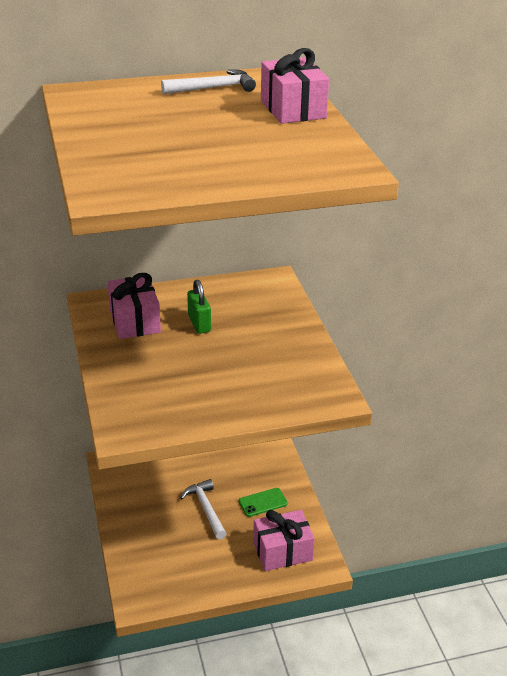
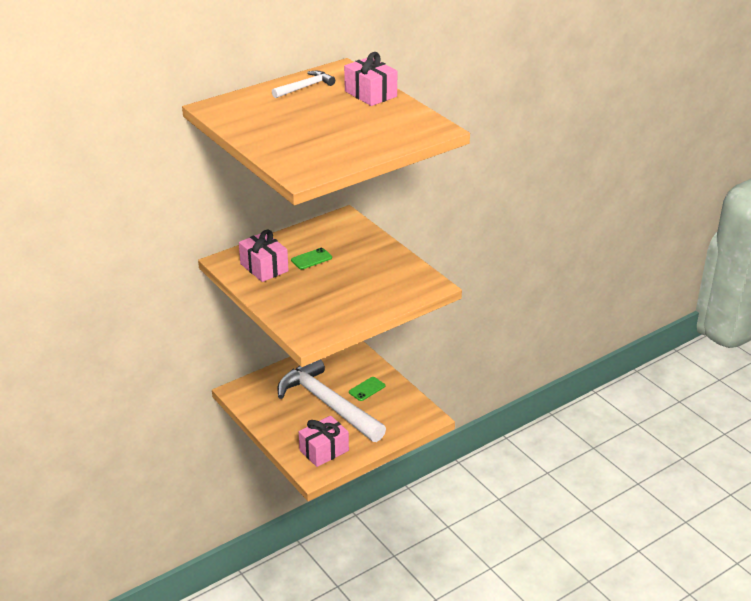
camera: 20 degrees left, 0 degrees up
(199, 323) = (311, 259): green padlock -> green phone
(206, 509) = (328, 404): white hammer -> white hammer, size x2.25
(282, 551) = (398, 416): pink gift -> pink gift (324, 450)

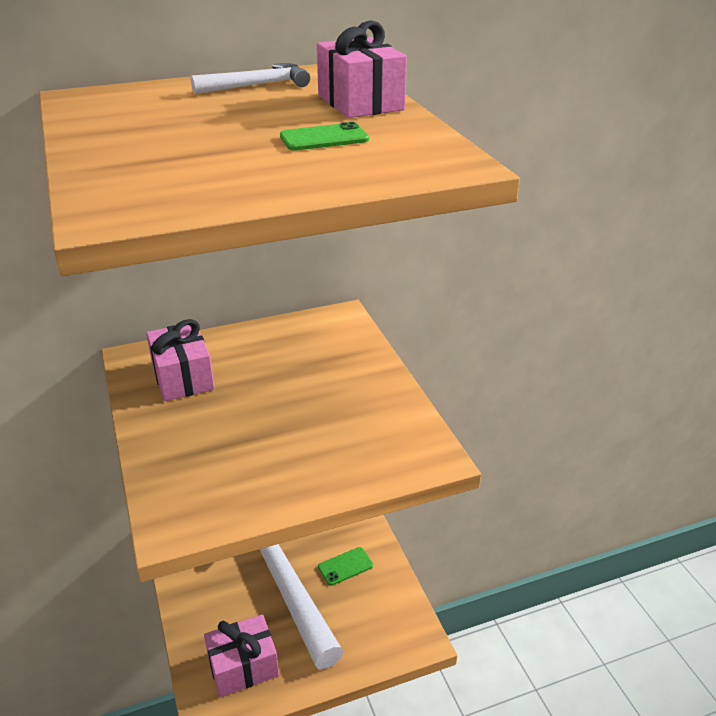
camera: 15 degrees right, 0 degrees up
(311, 259) = (260, 375): green phone -> green phone (324, 138)

